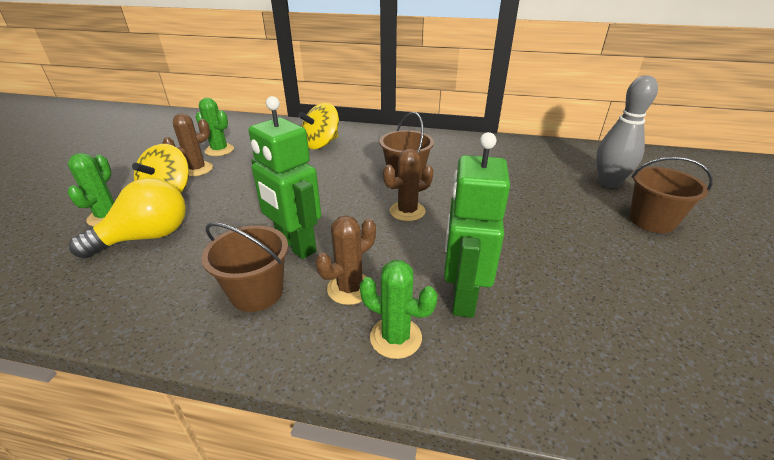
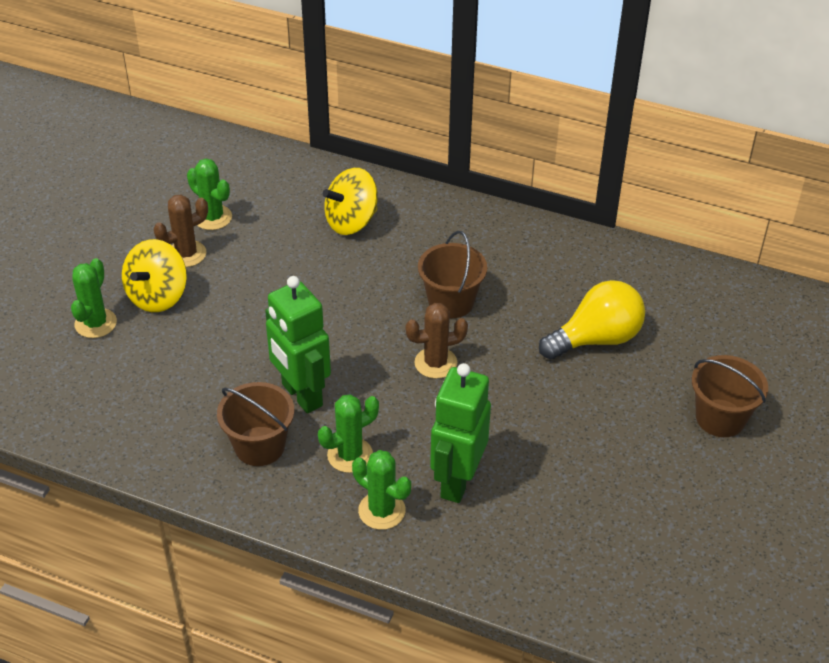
camera: 10 degrees right, 10 degrees up
(147, 237) = (144, 360): yellow light bulb -> yellow light bulb (596, 339)
(350, 288) = (350, 455): brown cactus -> green cactus
(608, 183) = (711, 350): grey bowling pin -> none

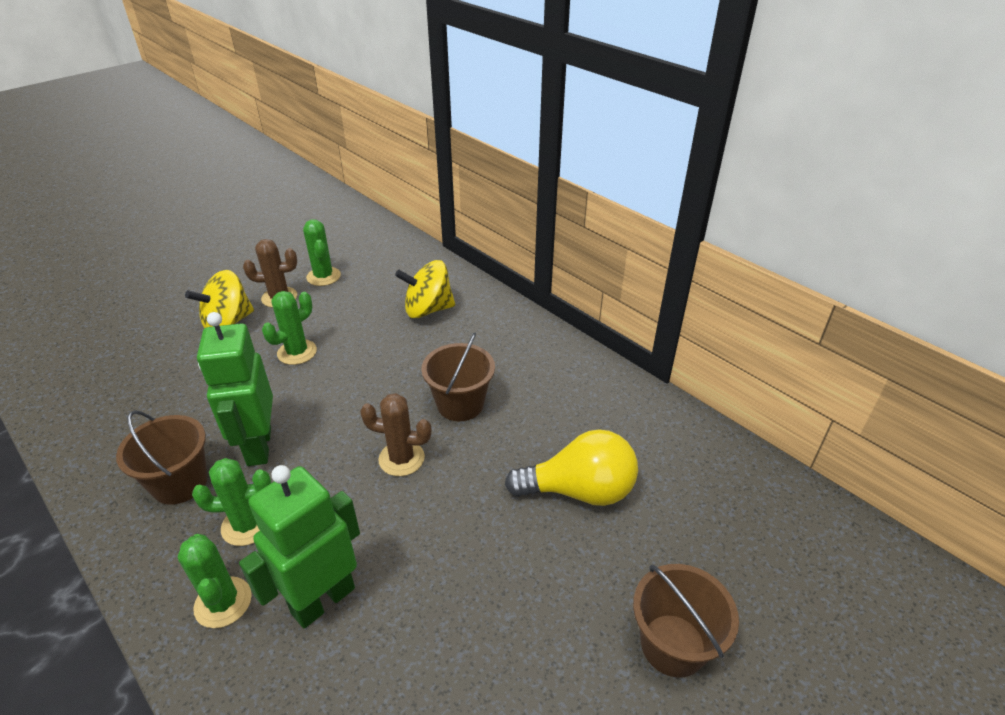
camera: 25 degrees right, 5 degrees down
(95, 323) = (164, 329): green cactus -> green cactus (297, 352)

